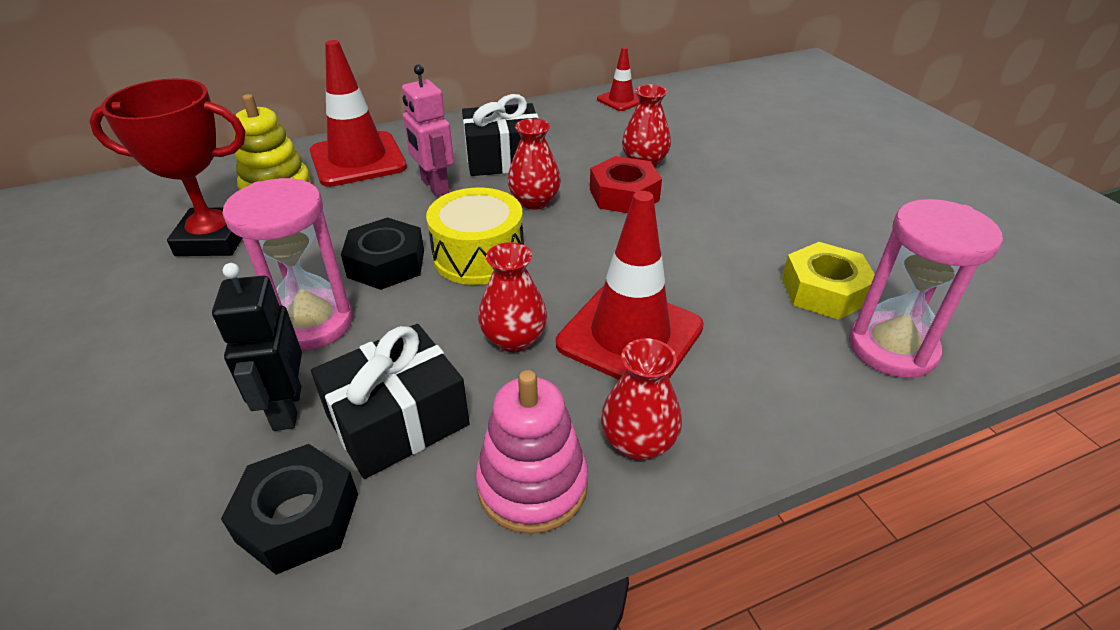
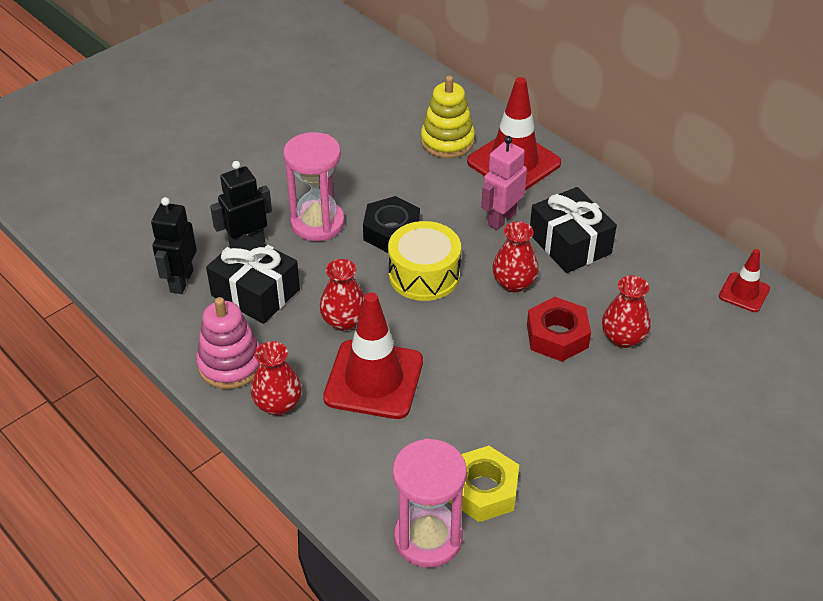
camera: 70 degrees right, 5 degrees up
(214, 239) = (375, 141): red trophy -> none
(298, 517) = (181, 281): black nut -> black robot

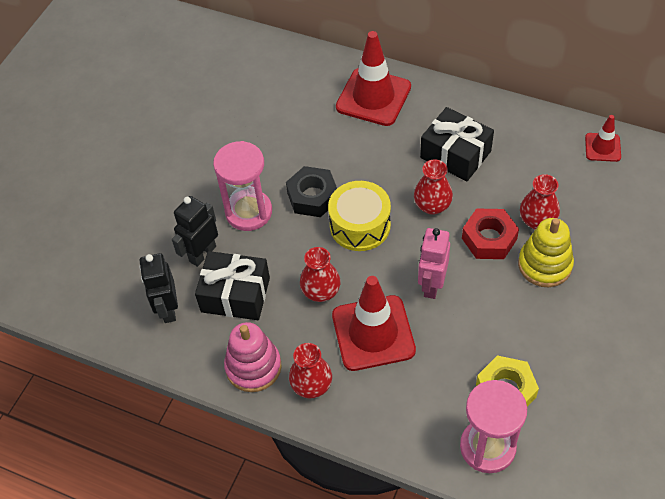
camera: 20 degrees left, 10 degrees up
(447, 141) = (310, 97): yellow stacking toy -> yellow stacking toy (544, 265)
(501, 219) = (392, 152): pink robot -> pink robot (431, 285)

